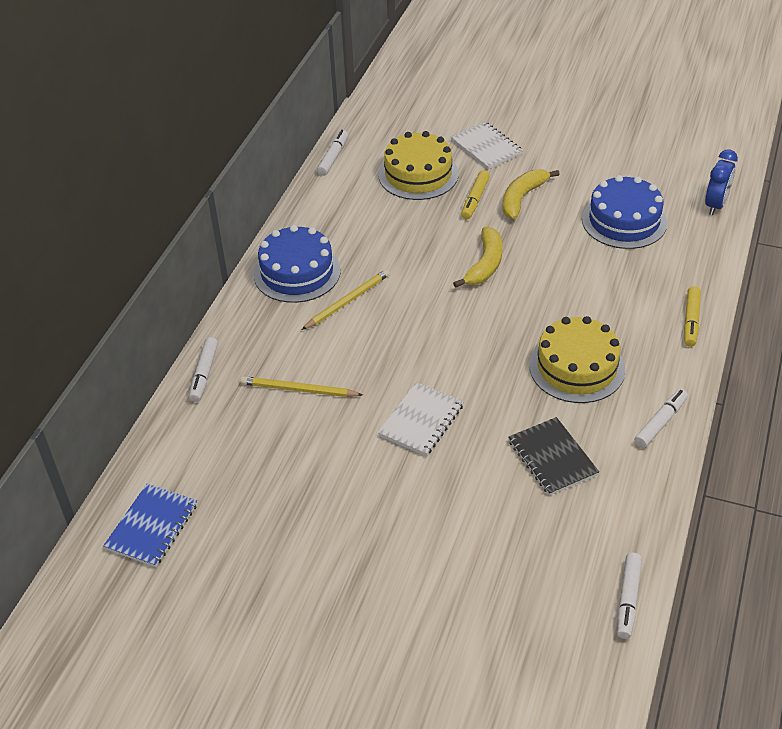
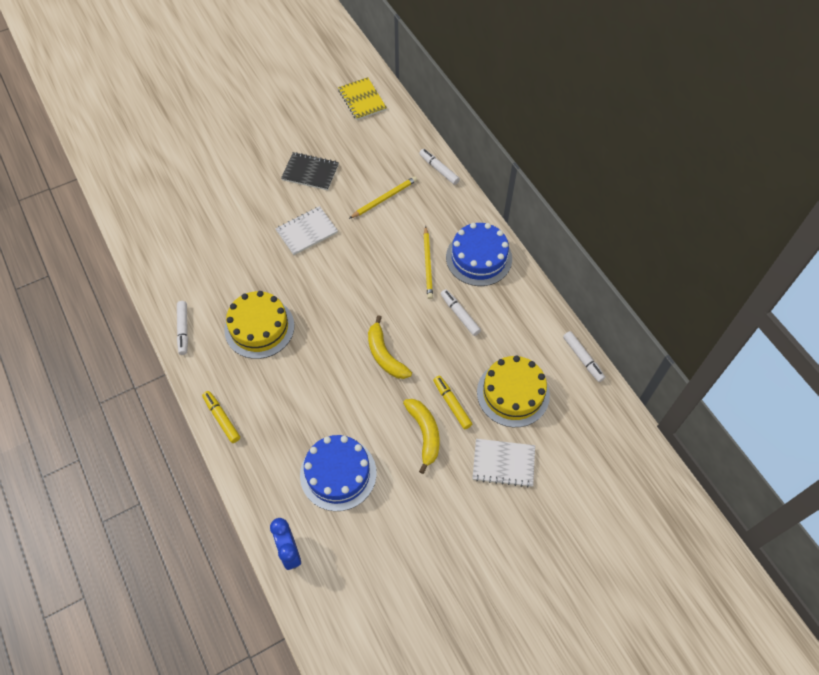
camera: 130 degrees right, 15 degrees up
(152, 526) = (362, 100): blue notebook -> yellow notebook
(421, 420) = (307, 231): white notebook -> white notebook turned 75 degrees clockwise
(552, 458) = (222, 264): black notebook -> black notebook (310, 172)
(628, 599) = (126, 227): white marker -> white marker (460, 314)

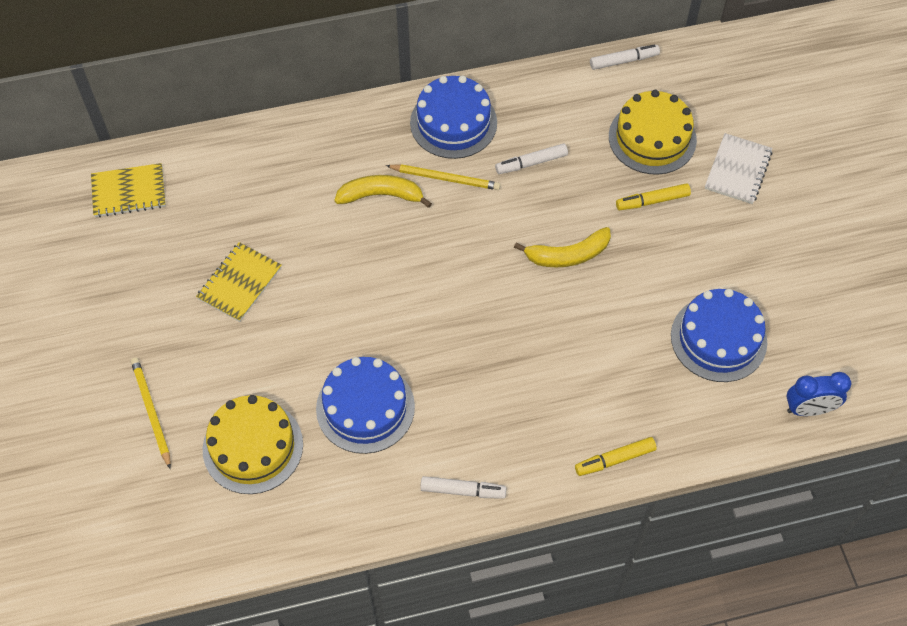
camera: 75 degrees left, 0 degrees up
(234, 261) = (365, 407): none -> blue cake
(259, 327) = (486, 392): yellow cake -> yellow cake (253, 446)
(307, 231) = (344, 307): white notebook -> none
(310, 172) = (239, 283): black notebook -> yellow notebook
(384, 198) = (321, 203): yellow pencil -> yellow pencil (151, 412)
(424, 434) = (685, 237): yellow banana -> yellow banana (381, 195)
(439, 169) = (295, 130): white marker -> none

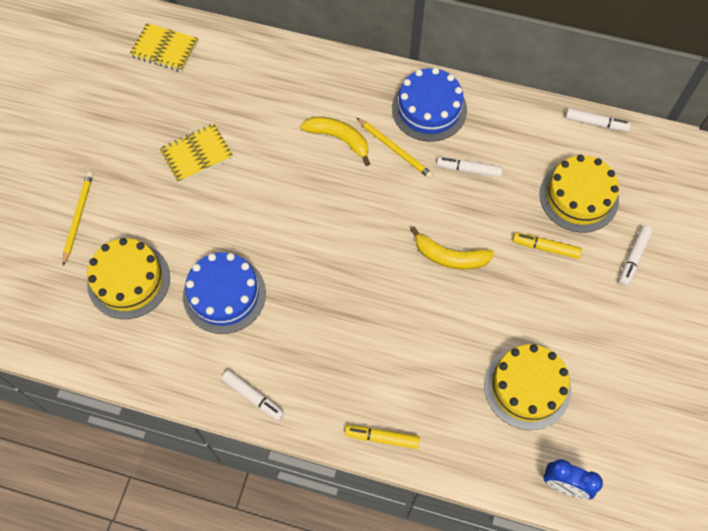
camera: 30 degrees right, 5 degrees up
(718, 338) = (527, 387): blue cake -> yellow cake
(738, 170) = (633, 258): white notebook -> white marker

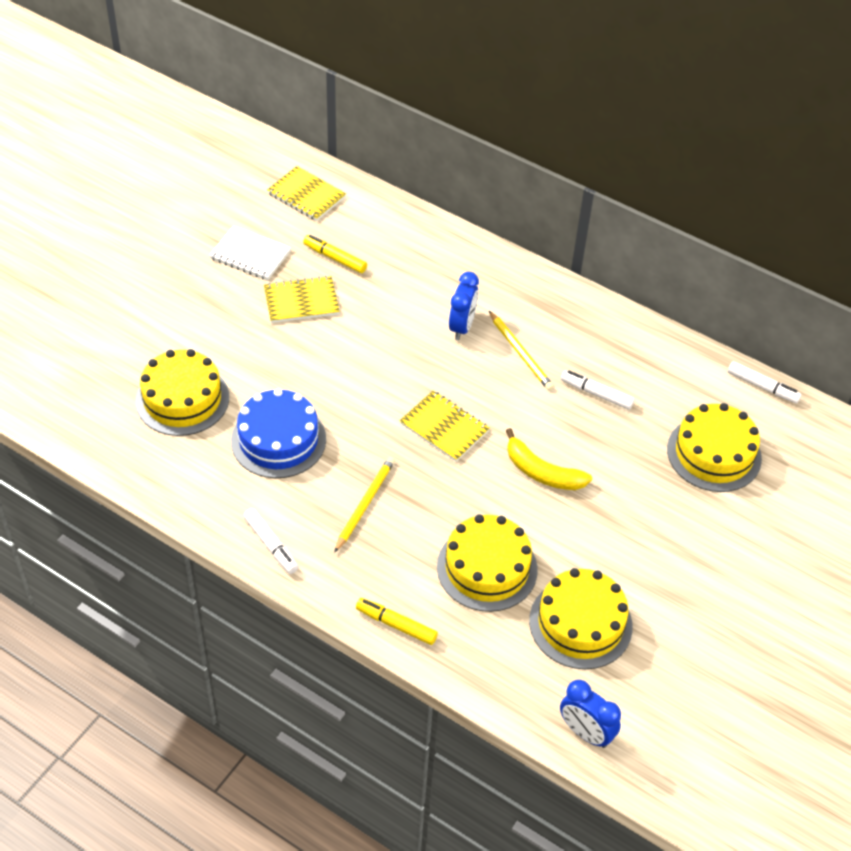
camera: 15 degrees right, 15 degrees down
(78, 217) = (153, 327): yellow pencil -> yellow pencil (365, 504)
(137, 121) = (250, 255): none -> white notebook
(339, 139) = (462, 327): yellow banana -> blue clock
(357, 239) = (444, 427): none -> yellow notebook
(429, 109) = (574, 324): blue cake -> none
(436, 360) = (487, 568): none -> yellow cake
(545, 248) = (655, 493): yellow marker -> yellow marker (335, 258)
(633, 258) = (755, 531): white marker -> none

